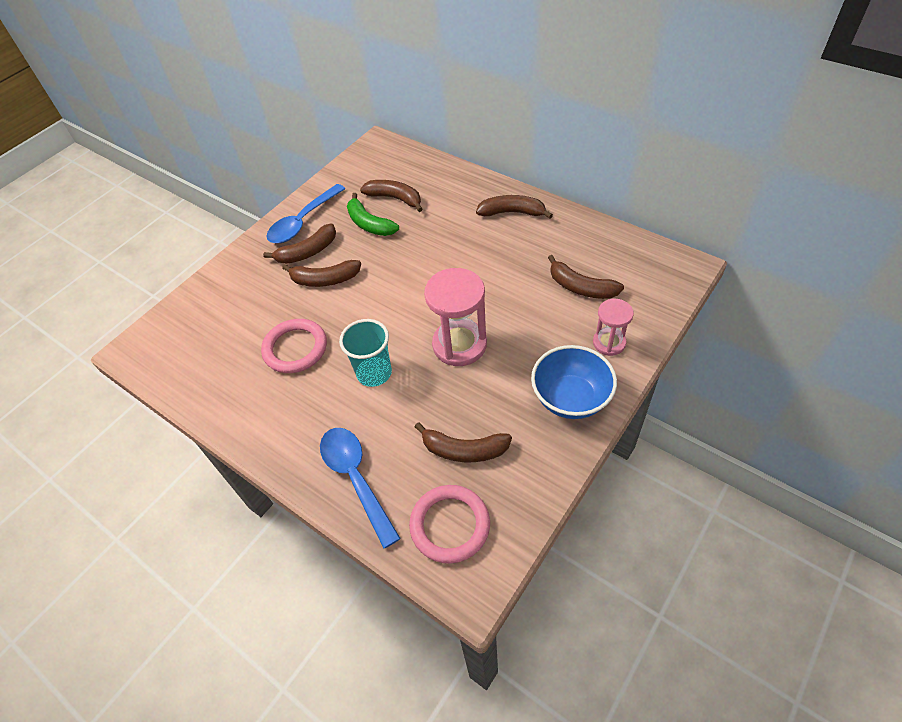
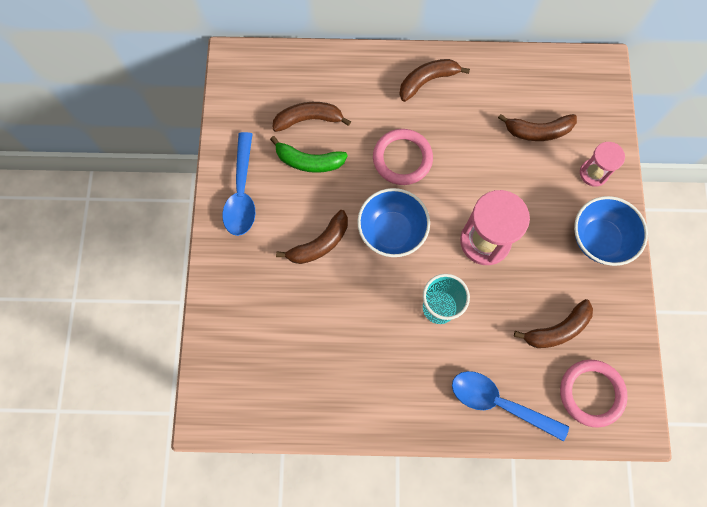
camera: 40 degrees left, 20 degrees up
(295, 348) = (354, 325): pink ring -> pink ring (402, 158)
(308, 252) = (277, 223): brown banana -> none
(388, 299) = (392, 231): none -> blue bowl

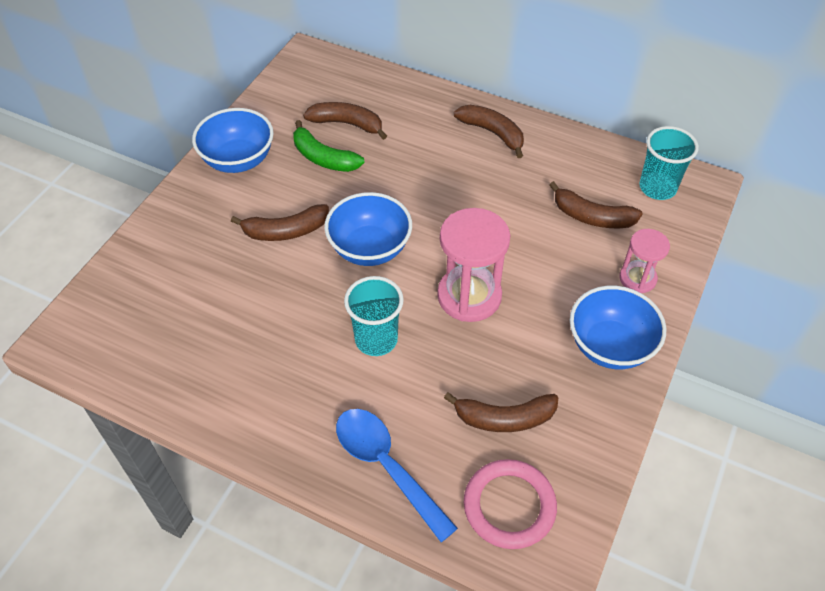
camera: 25 degrees right, 20 degrees down
(242, 193) = (238, 160): blue spoon -> blue bowl
(402, 158) = (423, 189): pink ring -> none
(427, 81) = (492, 133): brown banana -> brown banana turned 45 degrees clockwise
(572, 83) = (657, 188): none -> turquoise cup

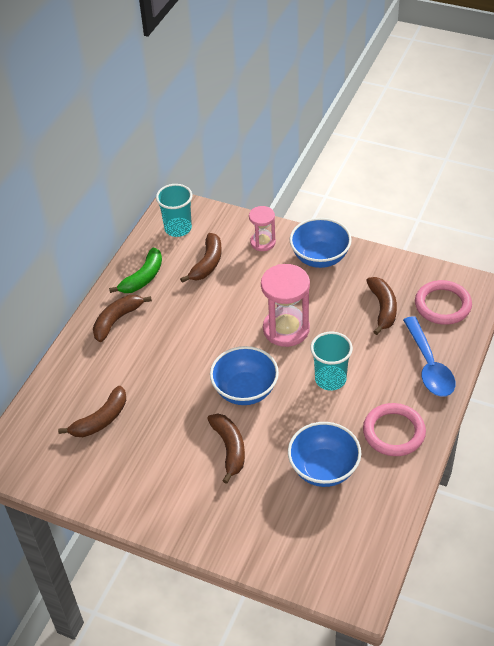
camera: 90 degrees left, 5 degrees down
(238, 160) = (145, 497): blue bowl -> blue bowl (324, 469)
(275, 404) = (393, 432): none -> pink ring
(323, 158) = (143, 432): green banana -> green banana (143, 278)
(347, 124) = (101, 420): brown banana -> brown banana turned 150 degrees counterclockwise
(386, 467) = (429, 365): blue spoon -> blue spoon turned 60 degrees counterclockwise

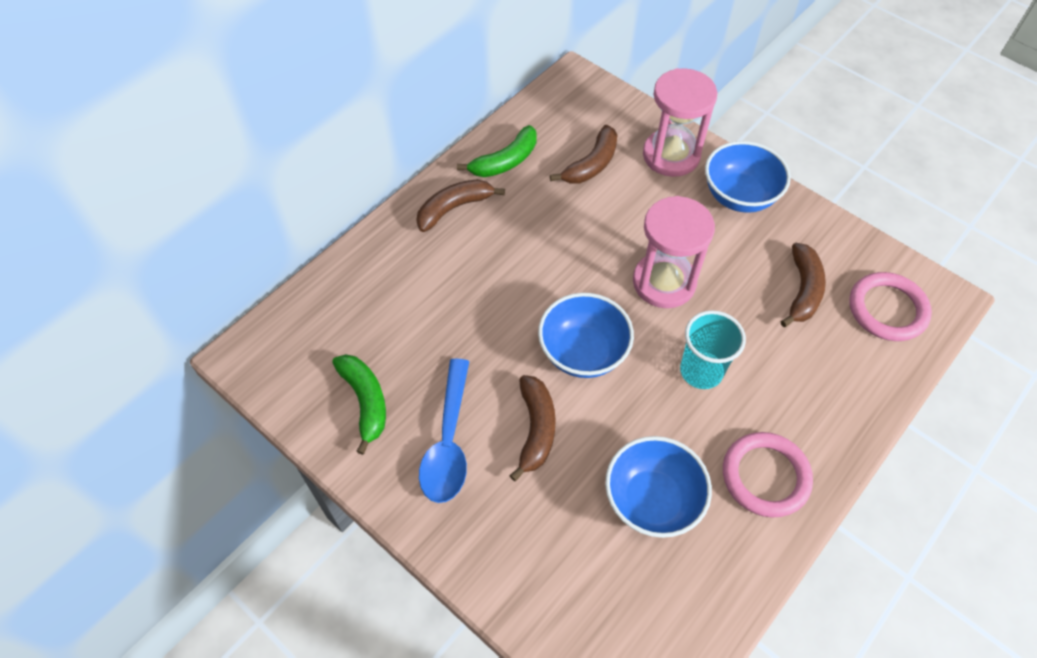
camera: 15 degrees right, 10 degrees up
(101, 420) = (387, 336): brown banana -> none
(102, 466) = (365, 401): none -> green banana
(178, 228) = (570, 108): turquoise cup -> none
(263, 242) = (671, 155): pink hourglass -> pink hourglass, size x1.71
(429, 365) = (843, 392): blue spoon -> blue spoon (448, 442)

